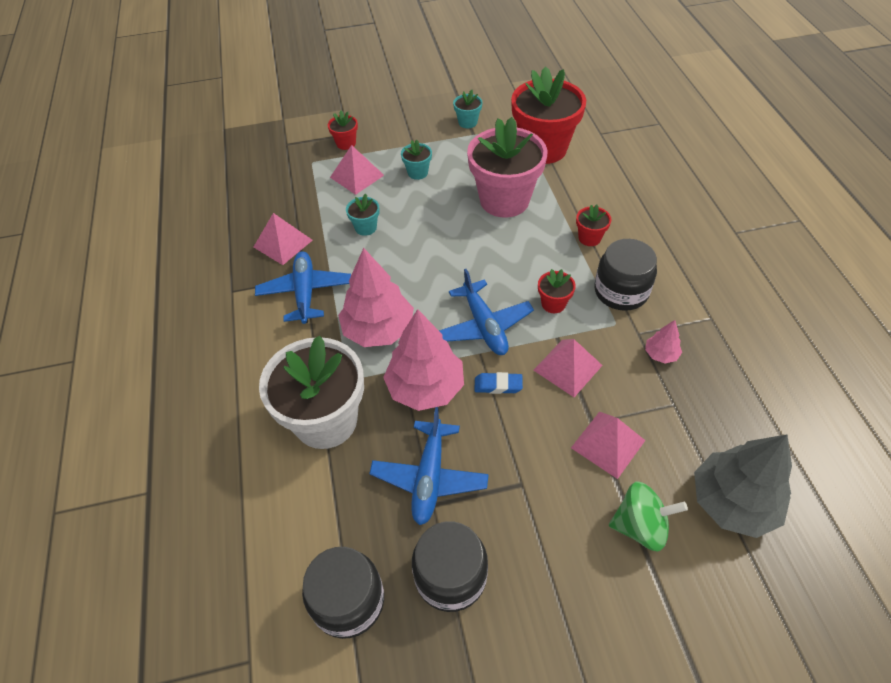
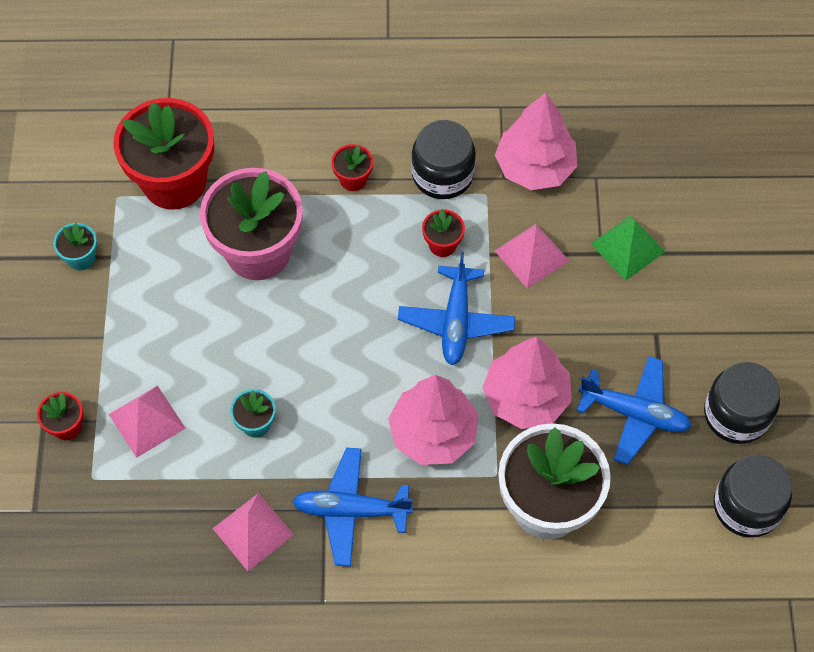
camera: 80 degrees left, 10 degrees up
(418, 173) = (168, 342): turquoise flower pot -> none
(484, 326) = (456, 321): blue plane -> blue plane turned 105 degrees clockwise
(498, 385) = (539, 326): blue eraser -> none
(608, 444) = (627, 247): pink pyramid -> green pyramid
(640, 526) = (714, 248): green spinning top -> none
(660, 354) = (535, 167): pink tree -> pink tree, size x2.17
(732, 502) = (704, 170): grey tree -> none

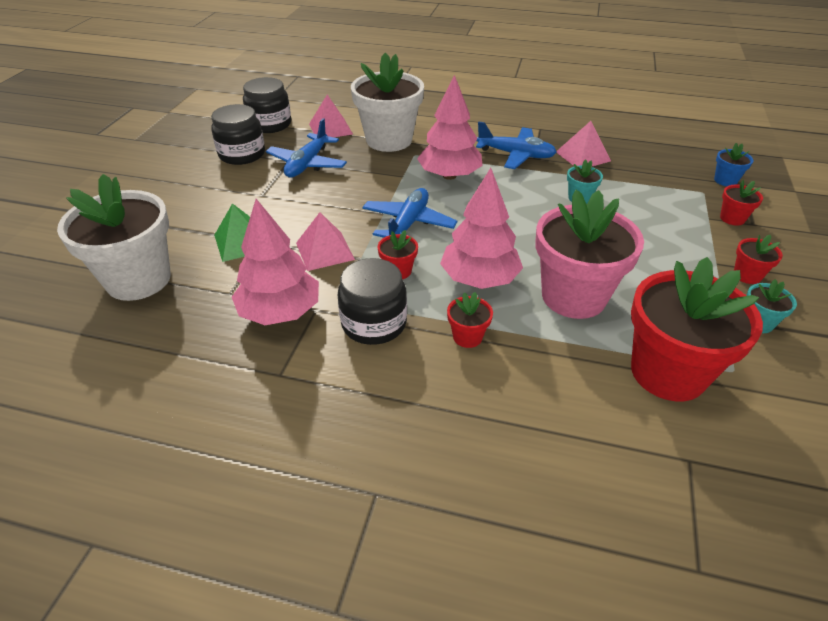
camera: 165 degrees left, 20 degrees down
(56, 515) = (725, 180): none -> blue flower pot
(74, 324) = (747, 275): none -> red flower pot
(147, 421) = (666, 211): pink pyramid -> pink pyramid (330, 129)
(526, 398) = (376, 181): pink tree -> pink tree (479, 279)
(634, 413) = (307, 164): blue plane -> blue plane turned 105 degrees counterclockwise
(695, 173) = (138, 279): none -> white flower pot

